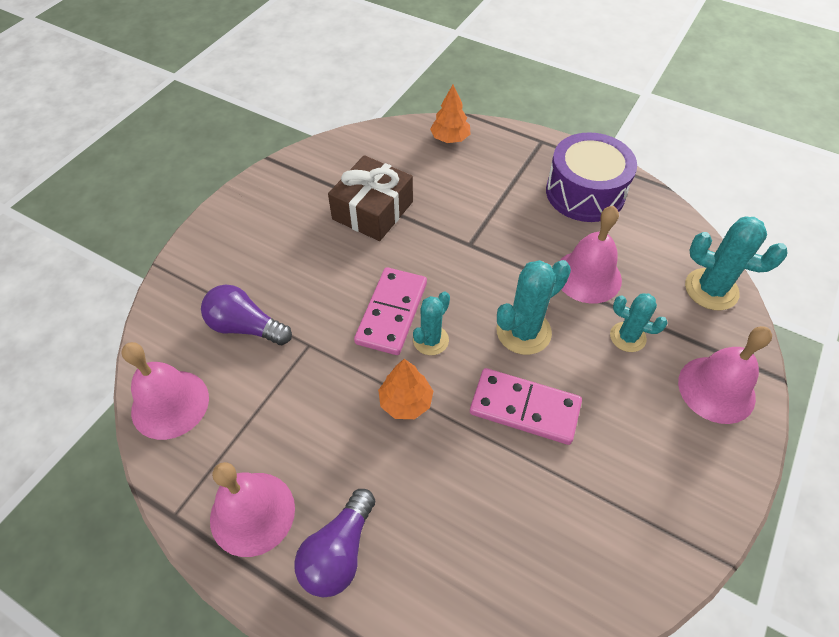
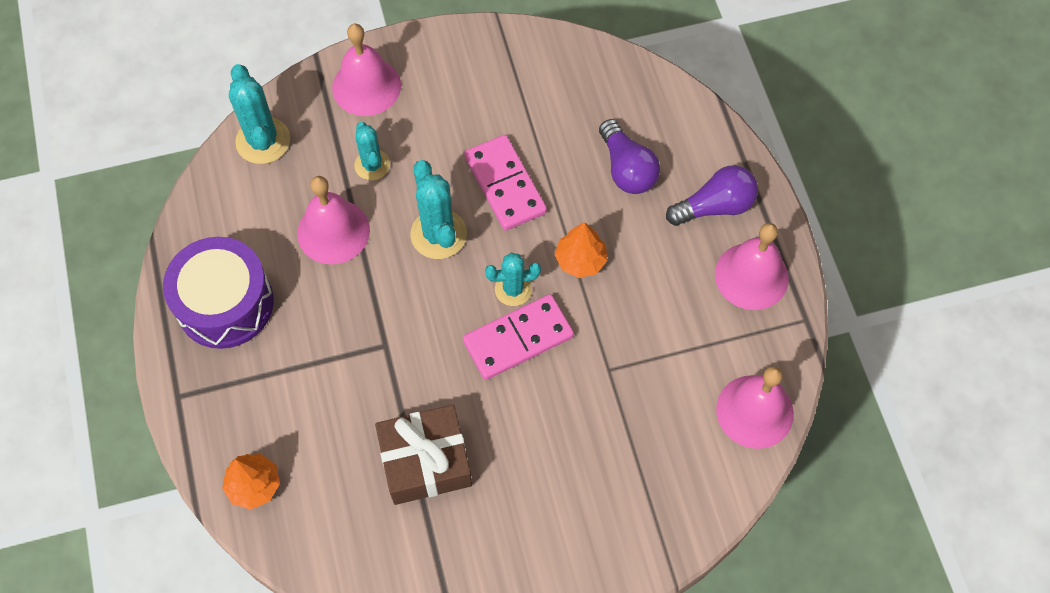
camera: 135 degrees left, 10 degrees up
(245, 327) = (645, 432): purple light bulb -> purple light bulb (627, 169)
(523, 332) = (438, 234): turquoise cactus -> turquoise cactus turned 60 degrees clockwise

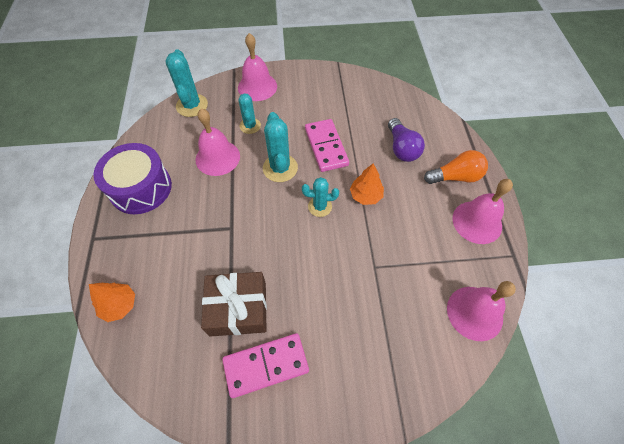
camera: 10 degrees right, 5 degrees down
(518, 339) = (317, 237): pink domino -> pink domino (266, 365)
(715, 206) = (455, 177): purple light bulb -> orange light bulb

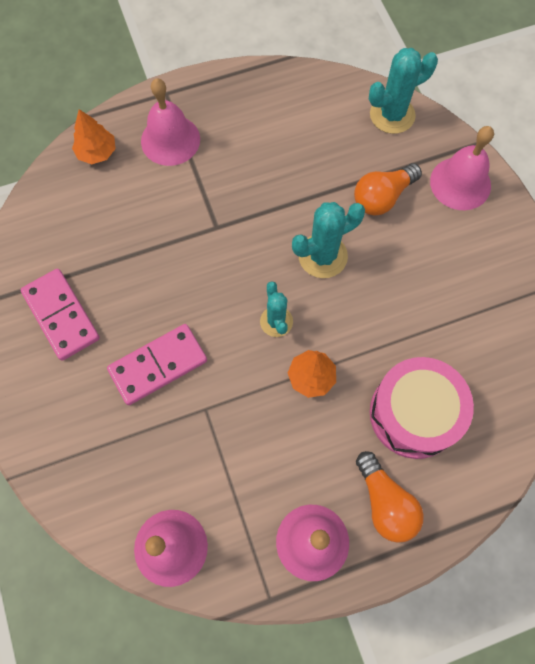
camera: 75 degrees right, 10 degrees up
(141, 188) = (243, 111): purple drum -> none
(217, 157) = (315, 176): pink bell -> pink bell (170, 140)
(238, 308) = (117, 268): brown gift -> none
(250, 126) = (382, 197): turquoise cactus -> orange light bulb
(326, 147) = (379, 305): pink domino -> pink domino (158, 365)
(402, 148) = (414, 414): purple light bulb -> pink drum

